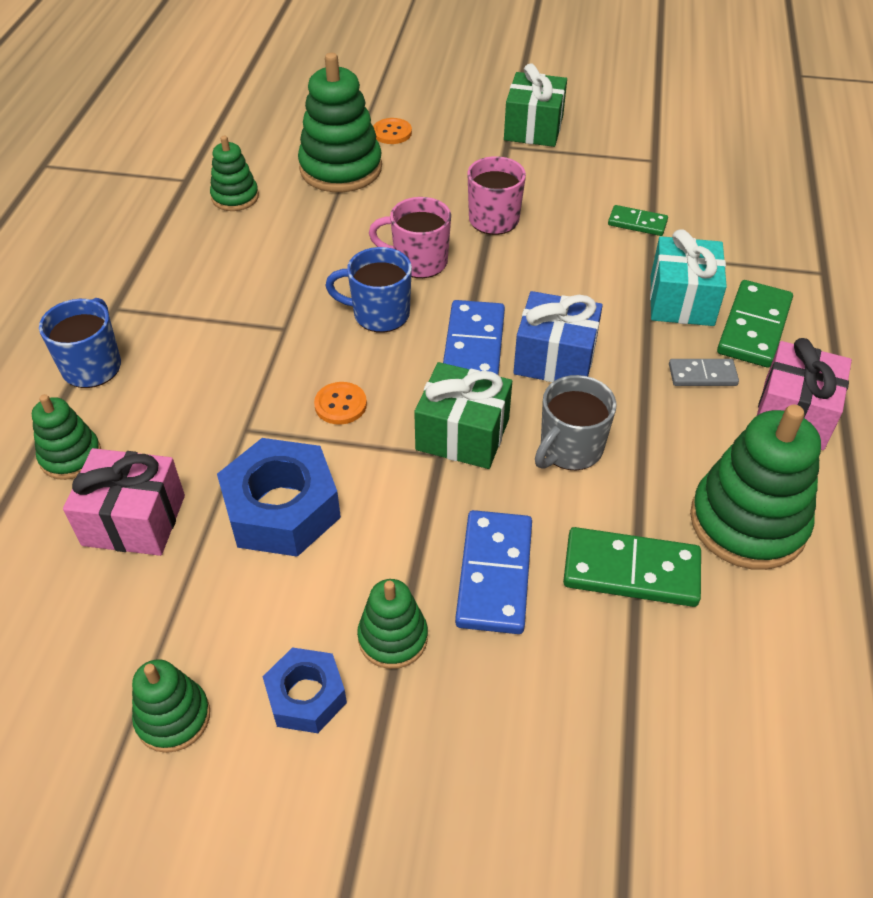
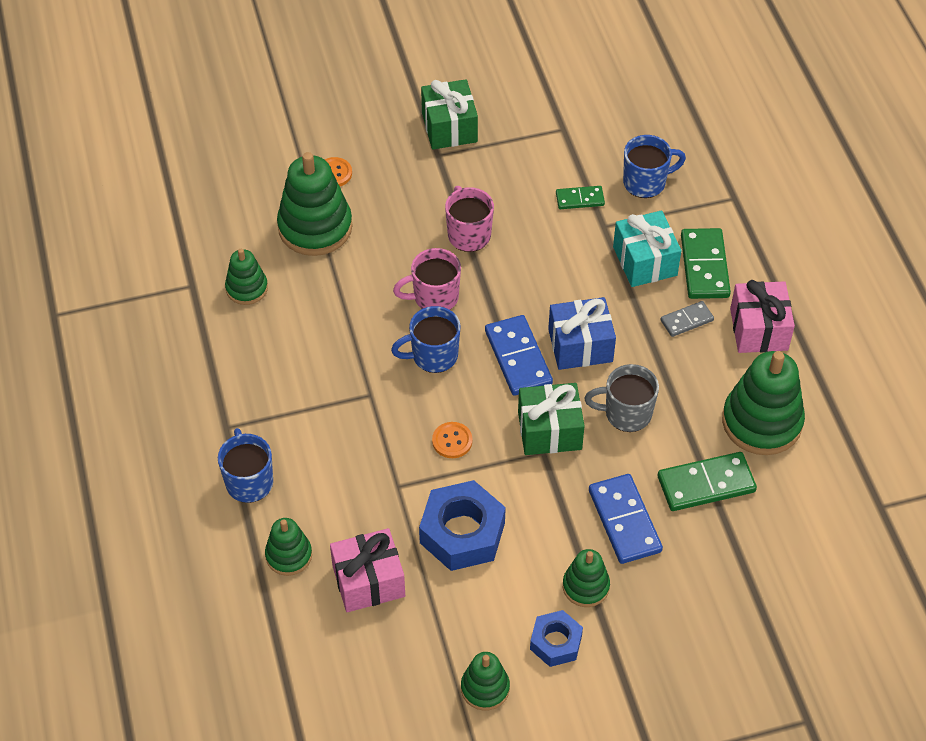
camera: 25 degrees left, 5 degrees up
(570, 449) = (626, 413): grey mug -> grey mug turned 75 degrees clockwise
(723, 229) = (646, 182): none -> blue mug

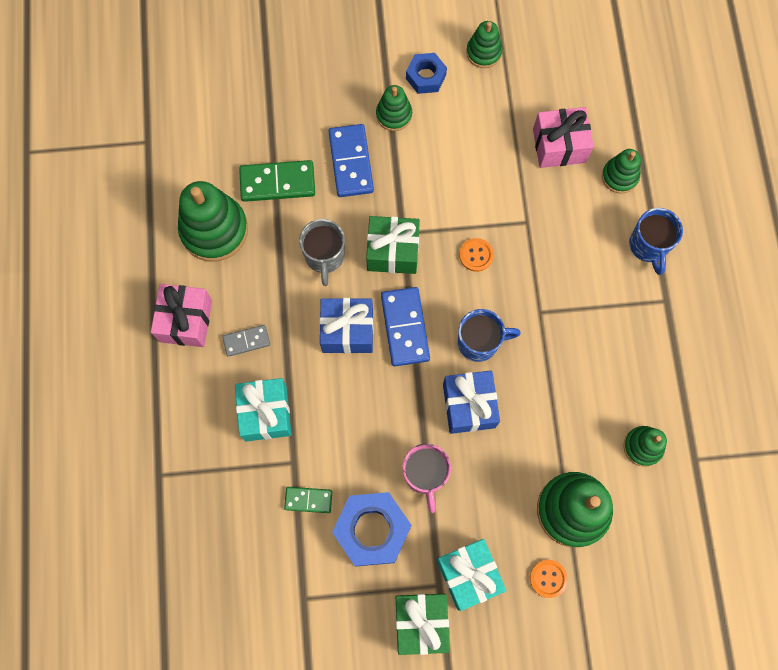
camera: 170 degrees left, 20 degrees up
(411, 166) = (468, 574): none -> turquoise gift
(434, 297) = (469, 406): pink mug -> blue gift
(462, 533) = (481, 173): blue nut -> blue nut (372, 530)
(626, 413) = (324, 257): grey mug -> grey mug turned 75 degrees clockwise
(646, 182) = (238, 510): blue mug -> none
(705, 266) = (212, 398): green domino -> none

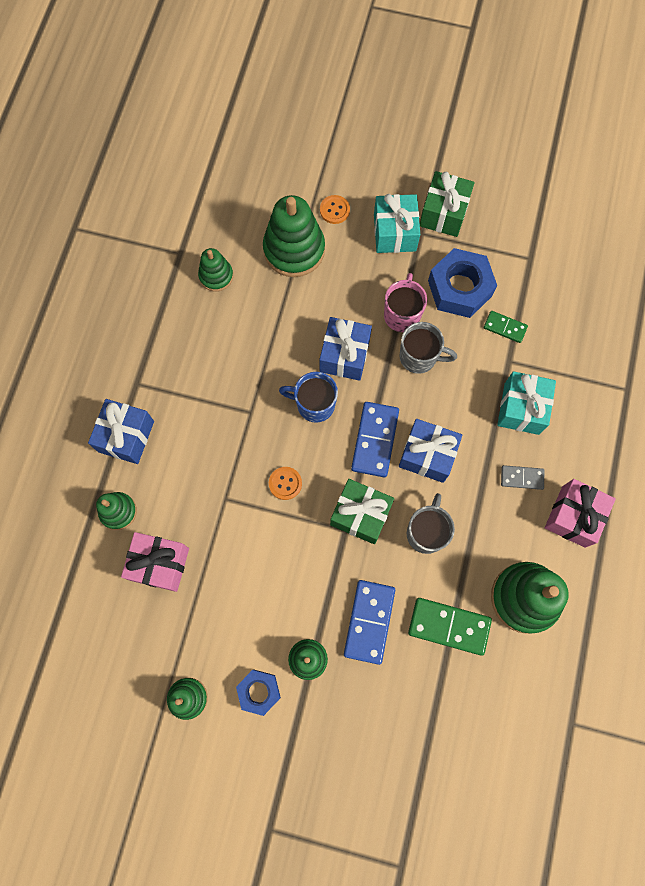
camera: 160 degrees left, 0 degrees up
(390, 432) = (419, 357): none -> grey mug
(648, 246) = (126, 436): blue mug -> blue gift

